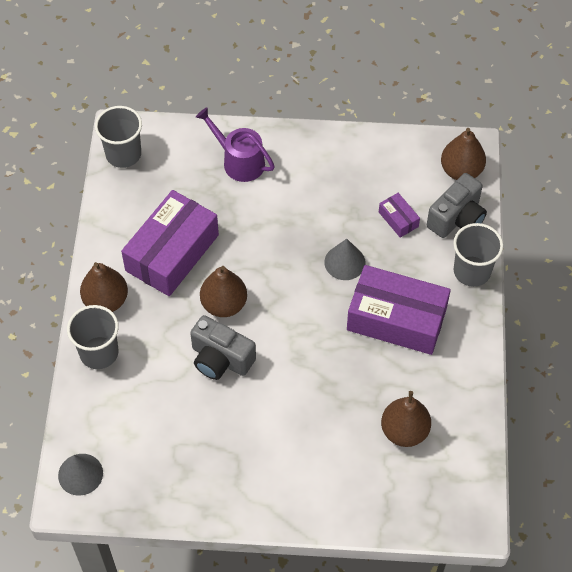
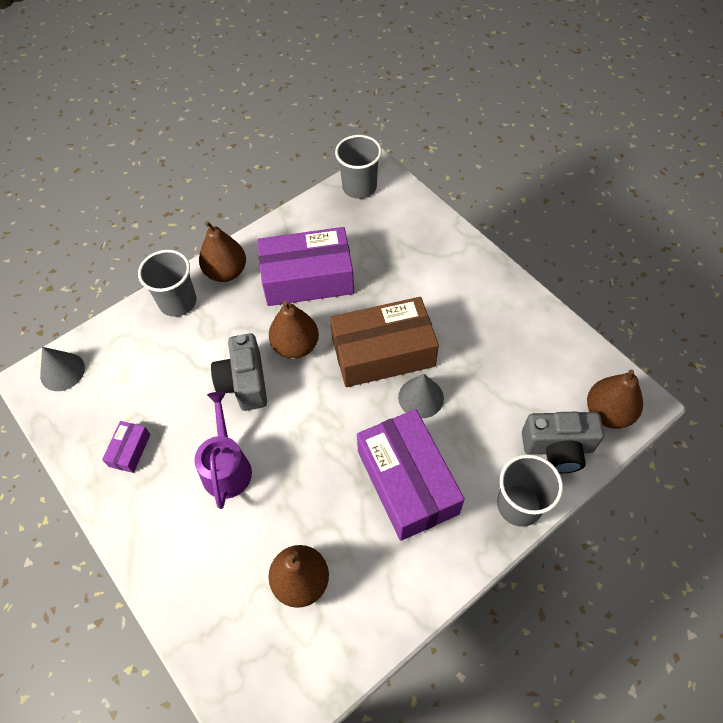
camera: 50 degrees right, 0 degrees up
(239, 161) = (432, 256): purple watering can -> purple watering can (226, 467)
(287, 256) = (383, 352): none -> brown box
(398, 219) = (505, 403): purple box -> purple box (129, 450)

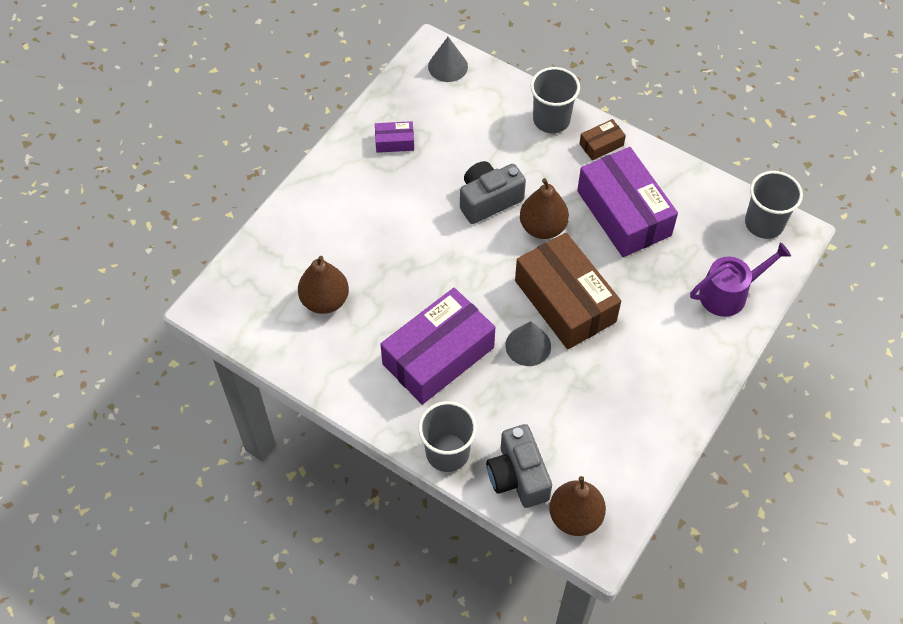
camera: 70 degrees right, 0 degrees up
(226, 272) = (601, 145): brown pear -> brown box
(226, 467) = (404, 215): purple watering can -> purple watering can (728, 294)

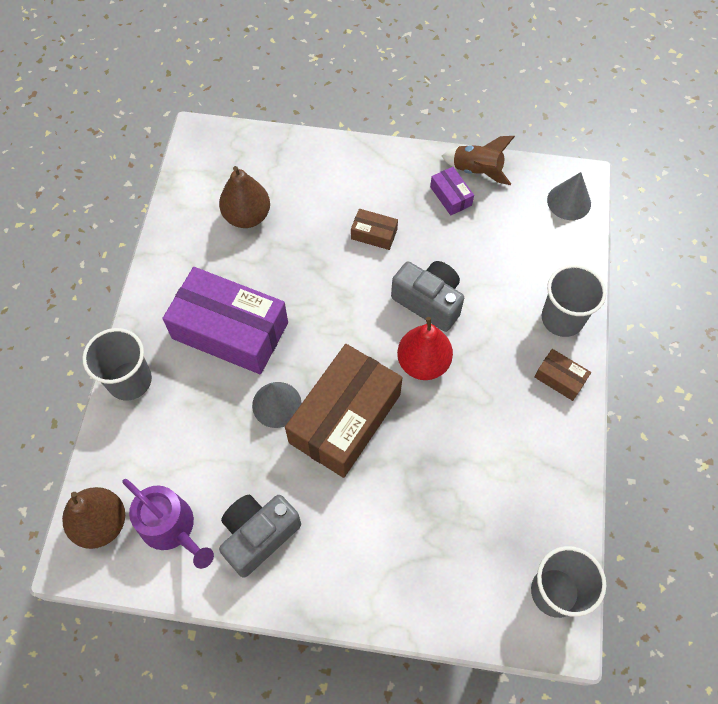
camera: 65 degrees right, 5 degrees up
(380, 113) = (476, 171): none -> brown rocket
(401, 212) = (374, 234): none -> brown box
(518, 476) = (127, 452): grey camera -> grey camera (258, 535)
(542, 227) = (423, 363): brown pear -> red pear
(624, 213) = (484, 434): purple box -> none
(728, 294) = (437, 584): purple watering can -> purple watering can (171, 528)

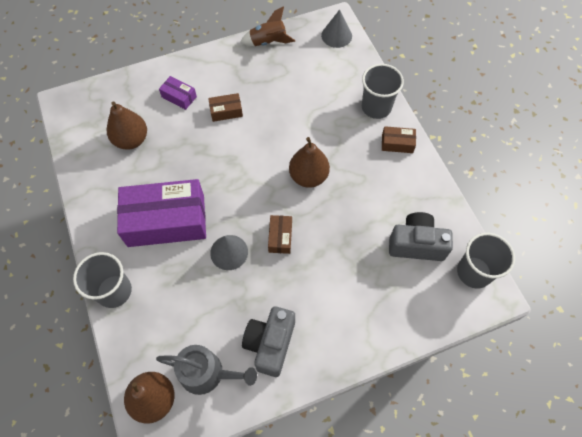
camera: 30 degrees left, 0 degrees up
(171, 528) = (207, 373): purple watering can -> grey watering can
(345, 418) = (280, 237): brown box -> brown box, size x0.43
(423, 363) = (308, 176): red pear -> brown pear
(429, 301) = (288, 136): grey camera -> grey camera (416, 244)
(450, 196) = (261, 65): purple box -> purple box (179, 97)

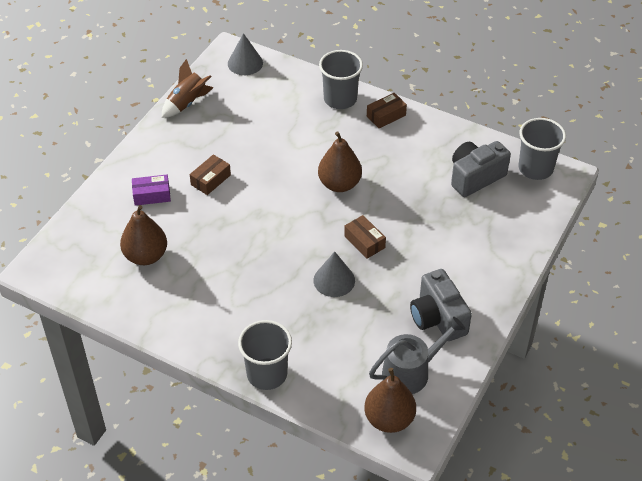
camera: 40 degrees left, 15 degrees down
(166, 220) = (252, 294): purple box -> none

